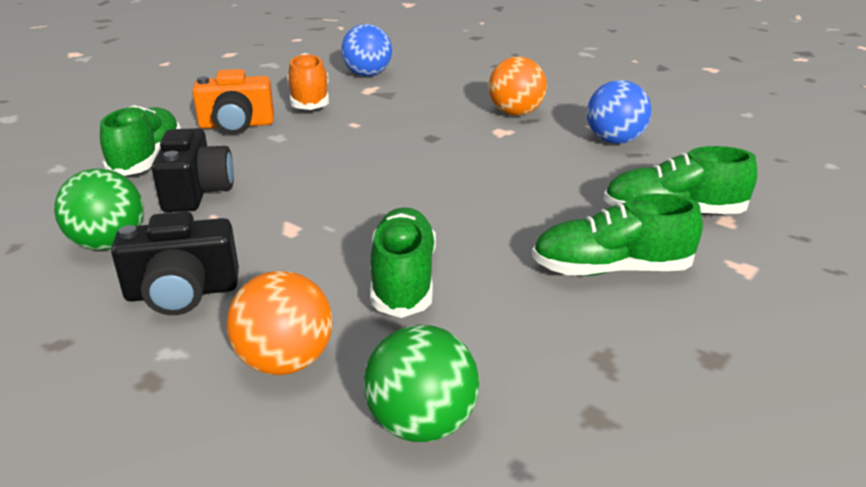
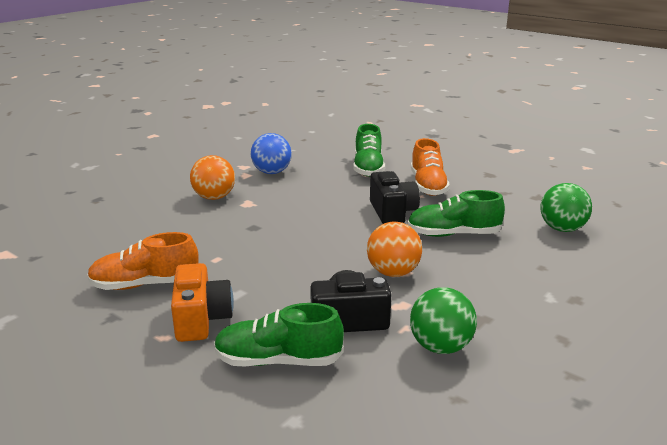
camera: 90 degrees left, 5 degrees down
(182, 292) = (492, 303): black camera -> black camera (392, 212)
(285, 362) = (539, 262): orange ball -> orange ball (393, 272)
(367, 74) = (83, 258): blue ball -> none
(611, 270) = (428, 186): green shoe -> orange shoe

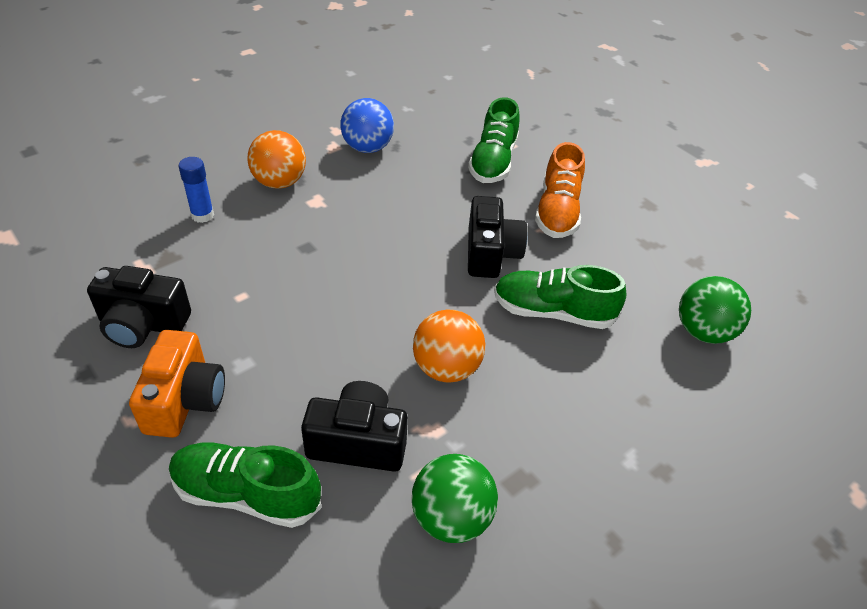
camera: 10 degrees right, 20 degrees up
(145, 284) = (143, 324): orange shoe -> black camera
(162, 222) = (202, 215): none -> blue glue stick

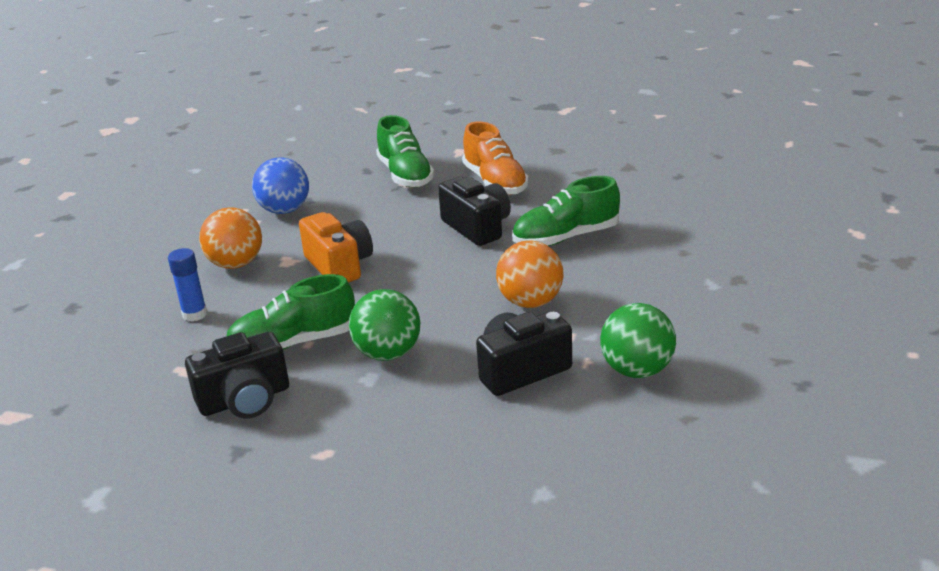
camera: 30 degrees left, 15 degrees down
(184, 400) = (351, 420): orange camera -> orange camera (339, 266)
(246, 494) = (478, 438): green shoe -> green shoe (294, 343)
(703, 331) = (678, 201): green ball -> green ball (388, 353)

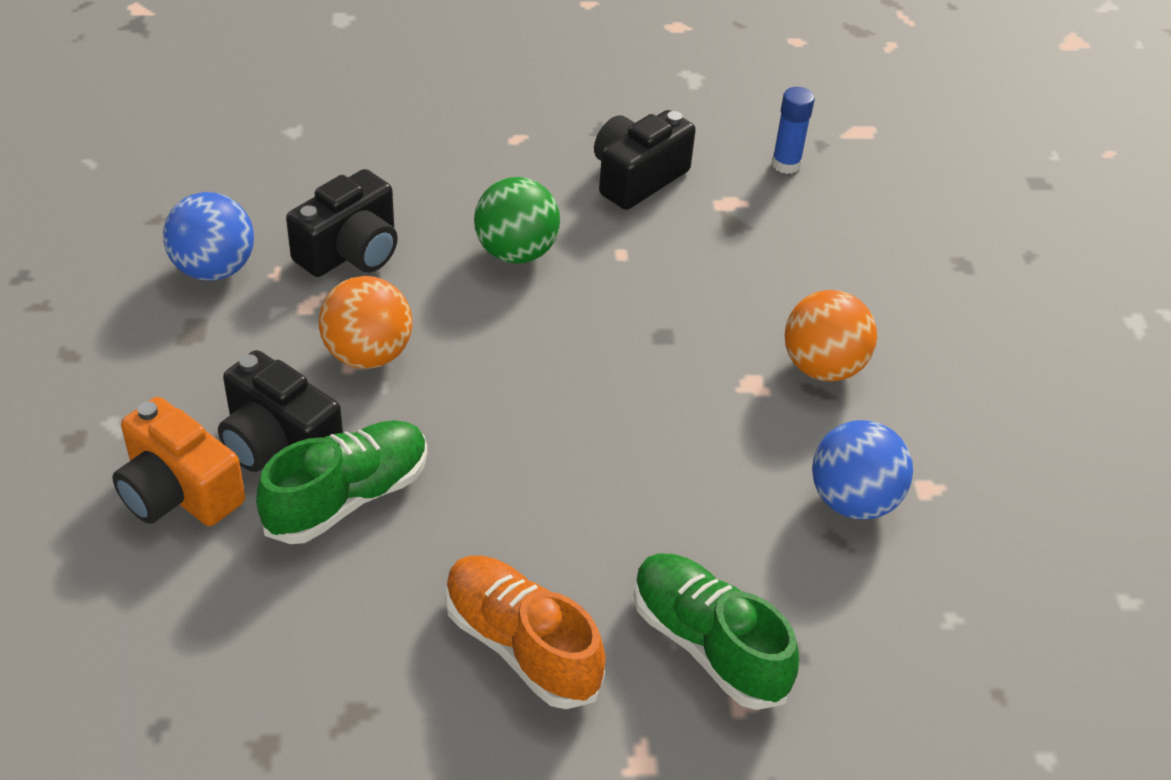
camera: 155 degrees right, 15 degrees up
(195, 314) = (796, 275): blue glue stick -> blue glue stick (786, 164)
(294, 343) = (637, 251): green shoe -> none
(339, 266) = (670, 385): orange camera -> orange camera (178, 492)
(477, 227) = (502, 503): black camera -> black camera (278, 442)
(637, 370) = (214, 269): green ball -> blue ball

